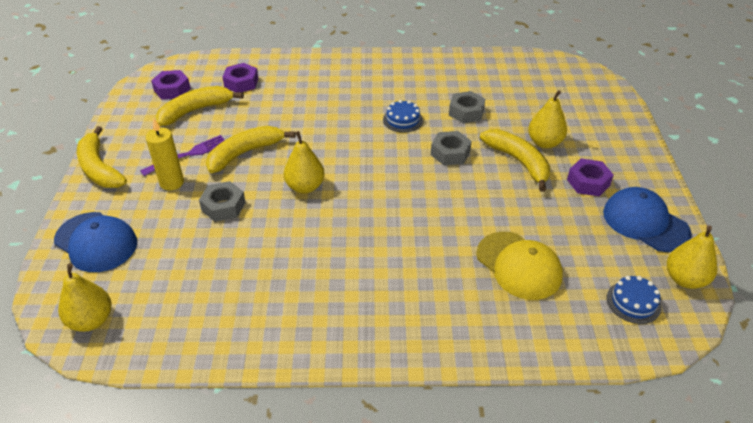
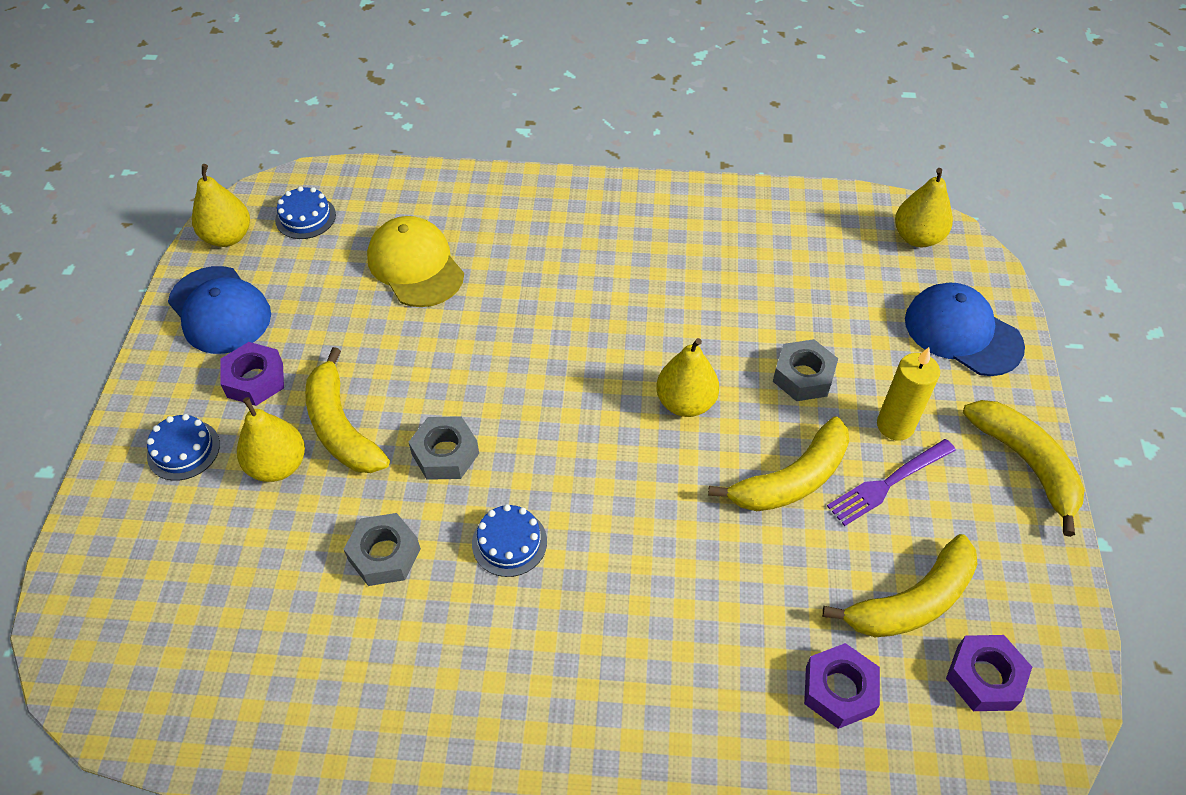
camera: 175 degrees left, 10 degrees up
(604, 146) = (183, 450): none -> blue cake

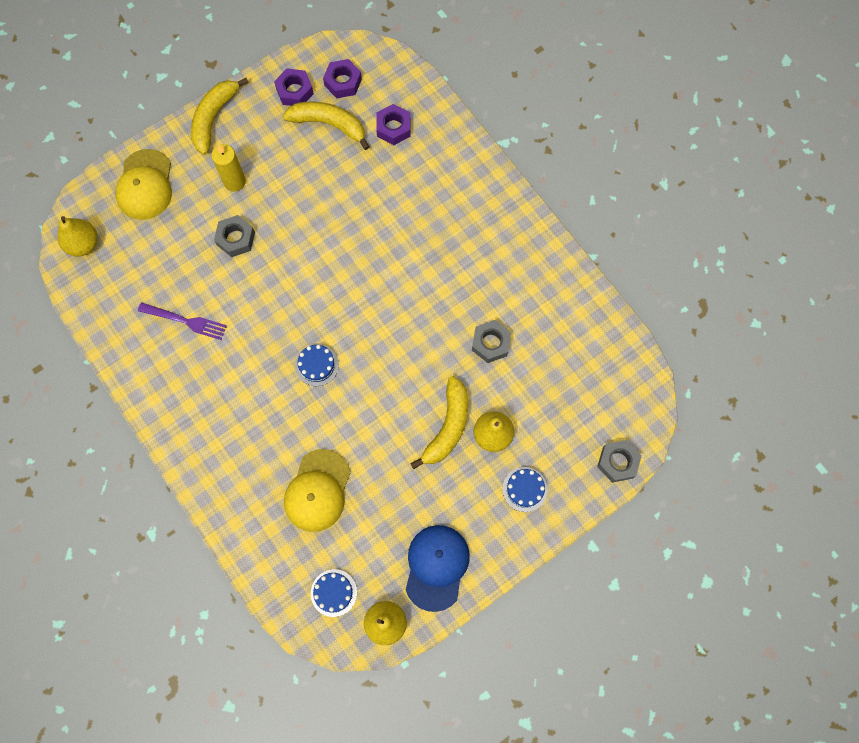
camera: 130 degrees left, 20 degrees up
(255, 380) = (459, 498): purple nut -> purple nut (294, 91)
(445, 454) = (419, 364): grey nut -> grey nut (617, 462)
(509, 542) = (439, 297): blue cake -> blue cake (317, 365)
(685, 403) = (297, 280): yellow pear -> none
(791, 479) = (304, 206): yellow banana -> none
(888, 484) = (273, 166): purple fork -> purple fork (186, 321)
(962, 333) = (145, 185): blue cap -> yellow cap

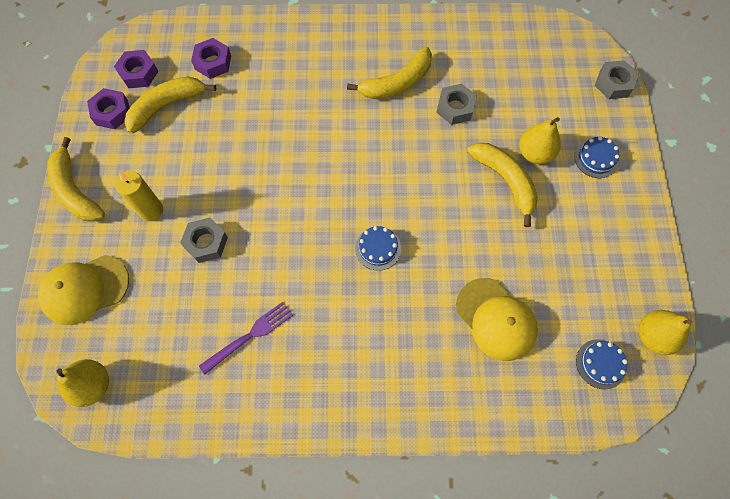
camera: 55 degrees left, 5 degrees down
(145, 185) = (84, 289): yellow cap -> yellow cap turned 120 degrees clockwise
(436, 567) = (625, 264): blue cap -> none
(481, 281) = (397, 83): none -> yellow banana

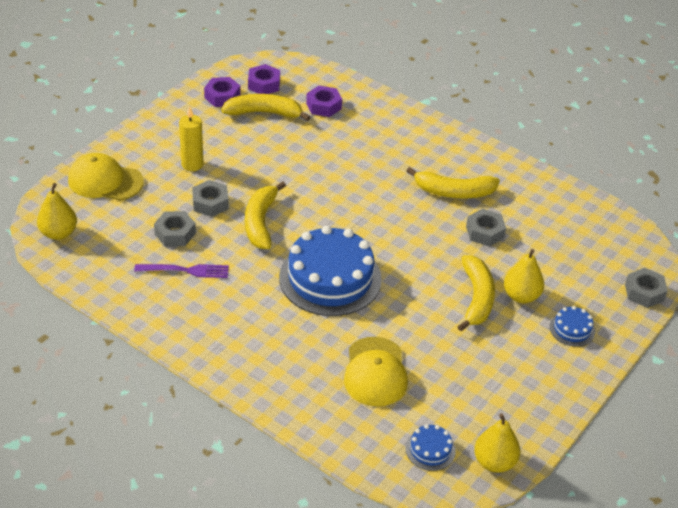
camera: 35 degrees right, 25 degrees down
(75, 190) = (154, 125): yellow banana -> yellow banana (260, 222)
(204, 301) = (175, 233): none -> grey nut
(378, 248) = (330, 278): blue cake -> blue cake, size x2.32

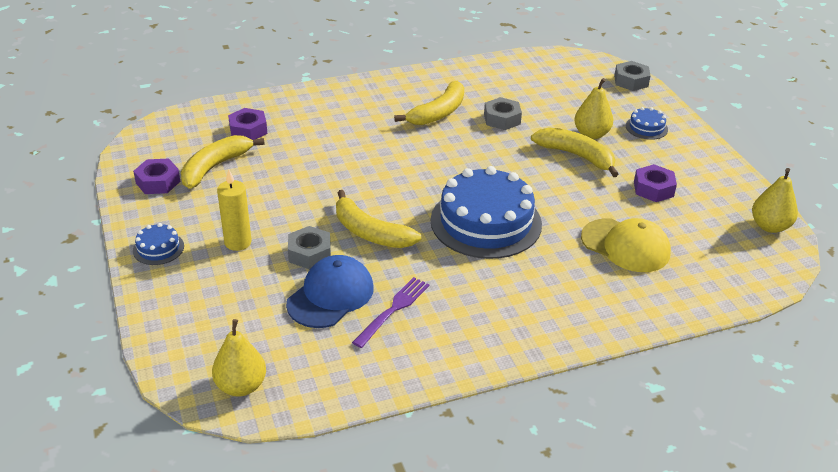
camera: 55 degrees left, 5 degrees down
(105, 181) = (193, 315): yellow cap -> none
(175, 233) = (330, 295): grey nut -> blue cap
(264, 84) = (173, 150): purple nut -> purple nut (653, 189)
(430, 450) = (737, 254): blue cake -> blue cake (158, 248)

